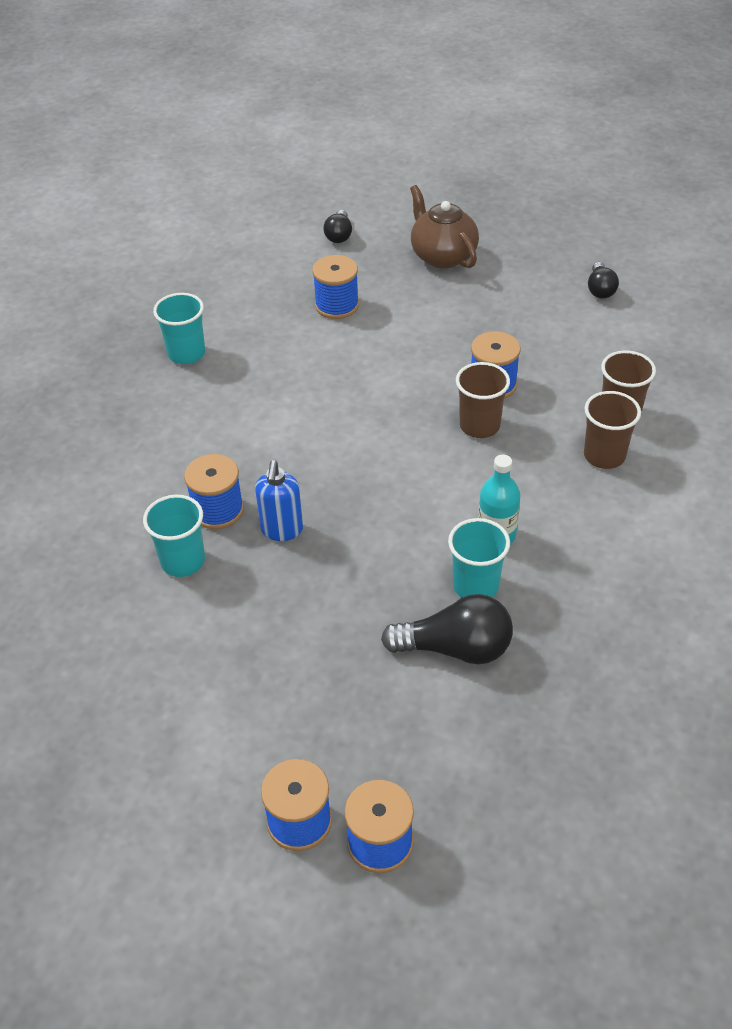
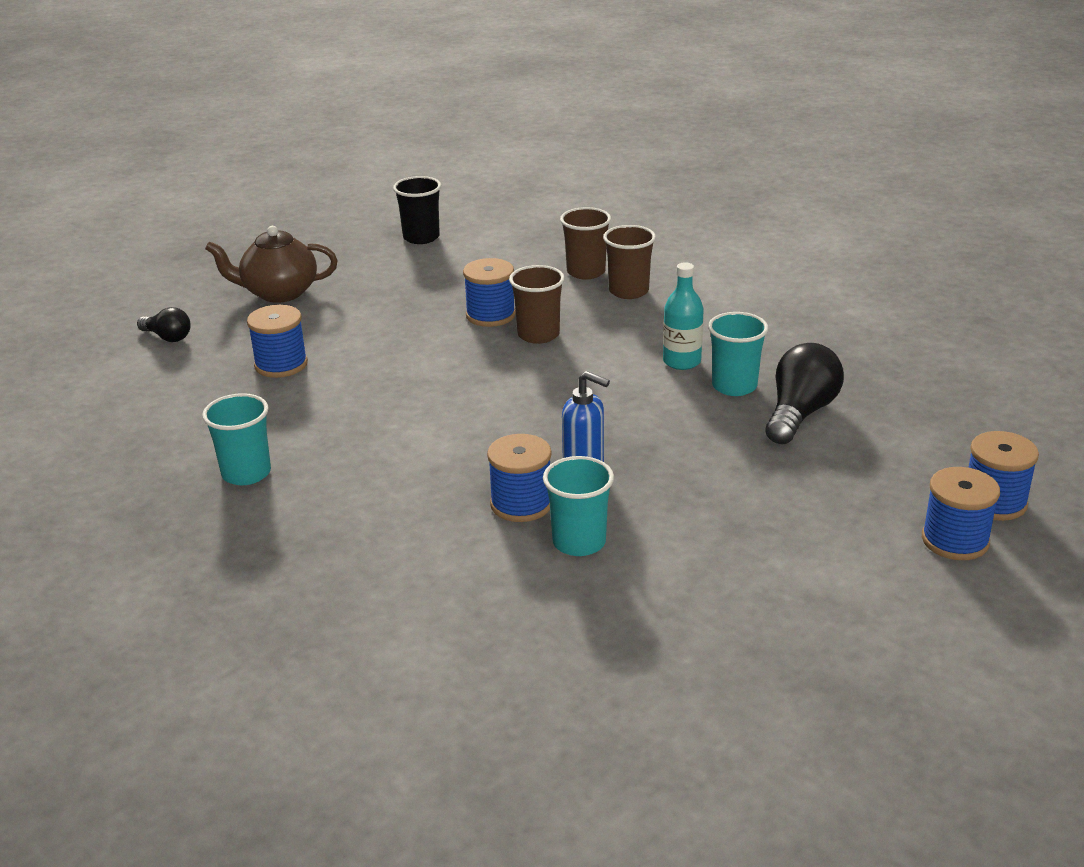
camera: 65 degrees left, 15 degrees down
(600, 289) = (421, 237): black light bulb -> black cup

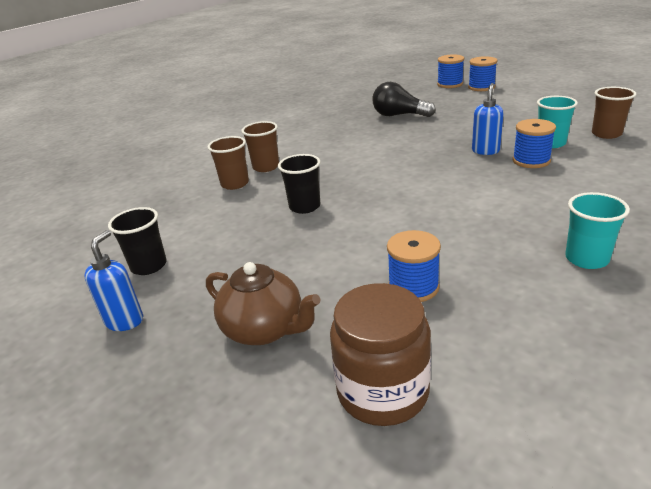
camera: 95 degrees left, 0 degrees up
(167, 337) = (382, 391): black light bulb -> brown jar
(279, 293) = (265, 329): brown teapot -> brown teapot turned 45 degrees counterclockwise
(339, 236) = (125, 321): none -> blue soap dispenser
(490, 315) = (304, 206): blue spool -> black cup
(538, 335) = (332, 185): brown cup -> brown cup (606, 134)
(681, 361) = (356, 143): turquoise bottle -> none
(734, 386) = (378, 129): turquoise cup -> none

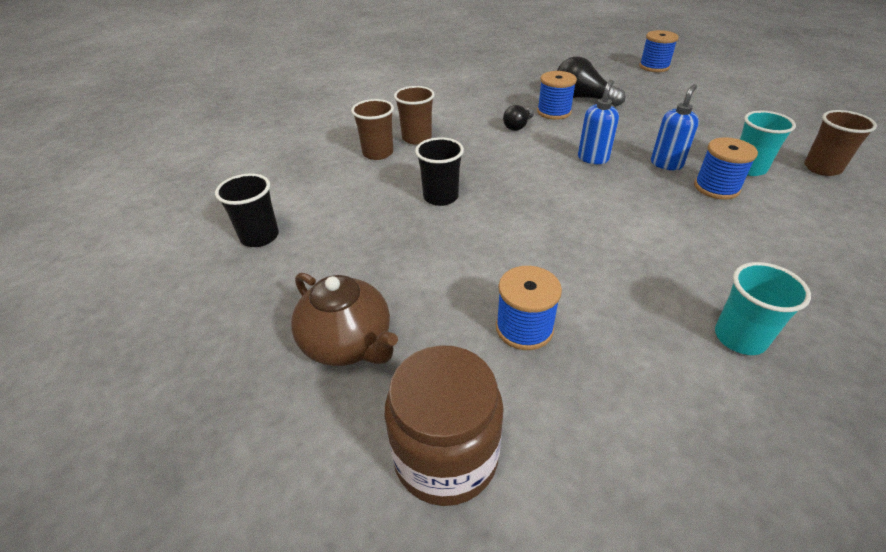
camera: 10 degrees right, 10 degrees up
(125, 321) = (215, 298): blue soap dispenser -> blue soap dispenser (593, 158)
(352, 144) = (518, 126): none -> black light bulb
(481, 87) = (690, 77): blue spool -> blue spool (554, 112)

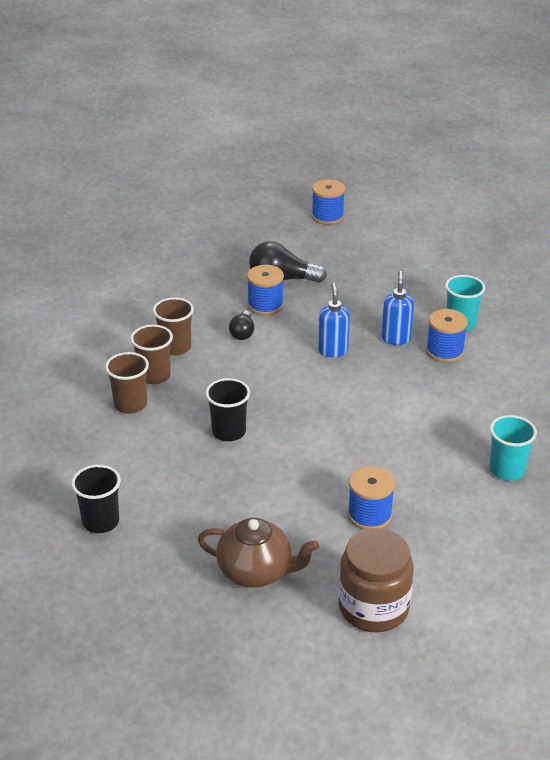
camera: 30 degrees left, 5 degrees down
(822, 168) = (514, 307): brown cup -> brown cup (175, 347)

